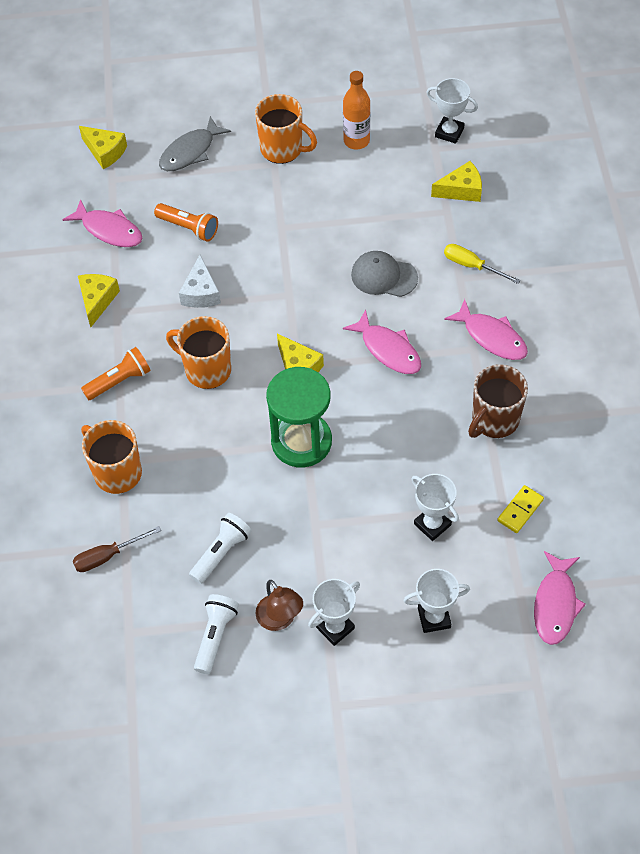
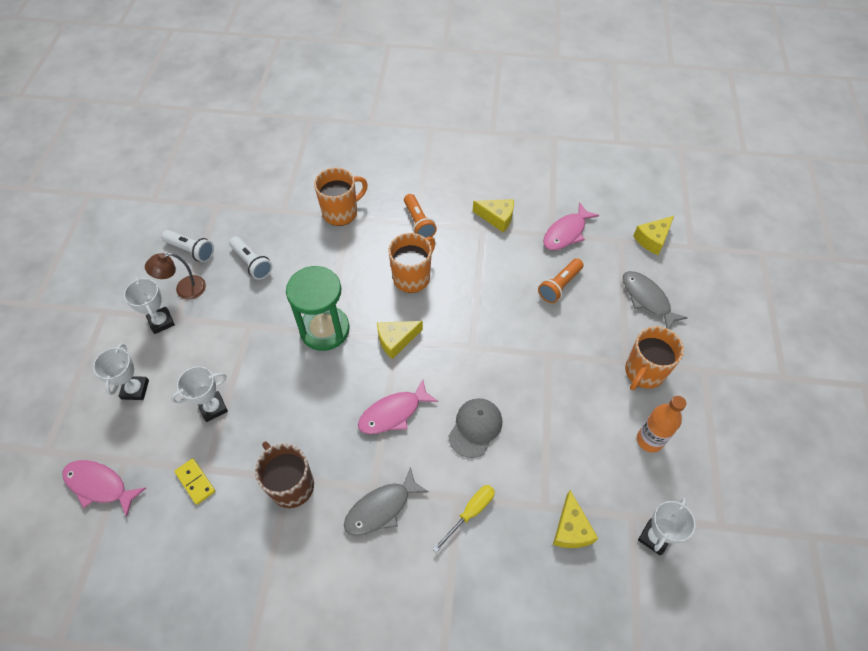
camera: 100 degrees right, 0 degrees up
(107, 556) = (278, 200): brown screwdriver -> none
(201, 292) = (489, 284): white cheese -> none
(491, 337) = (381, 508): pink fish -> grey fish

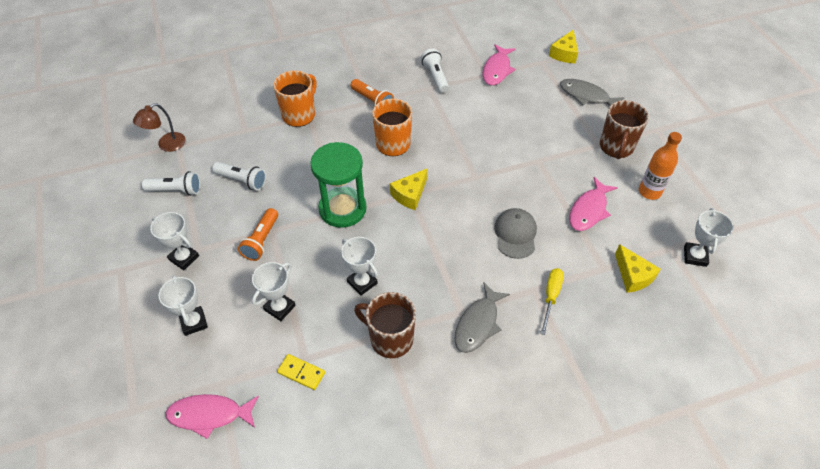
camera: 25 degrees left, 5 degrees down
(184, 289) = (190, 224): brown lamp -> brown lamp (166, 145)
(299, 415) = (362, 282): none -> white trophy
(393, 413) = (442, 249): pink fish -> pink fish (589, 210)
(497, 218) = (435, 77): yellow cheese -> white flashlight
(559, 286) = (515, 109): orange flashlight -> orange flashlight (261, 240)
(643, 372) = (616, 147): orange mug -> brown mug

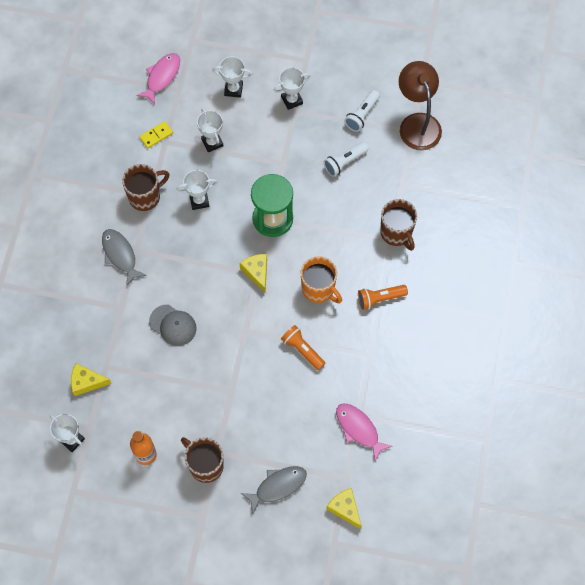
camera: 120 degrees right, 15 degrees up
(166, 145) = (417, 123): brown lamp -> brown lamp, size x1.75
(261, 240) = (277, 153): orange flashlight -> orange flashlight (302, 350)
(299, 115) = (396, 233): orange mug -> brown mug
(435, 77) = (381, 368): white flashlight -> none
(551, 297) = (108, 314): yellow screwdriver -> none
(589, 210) = (159, 394): pink fish -> none

